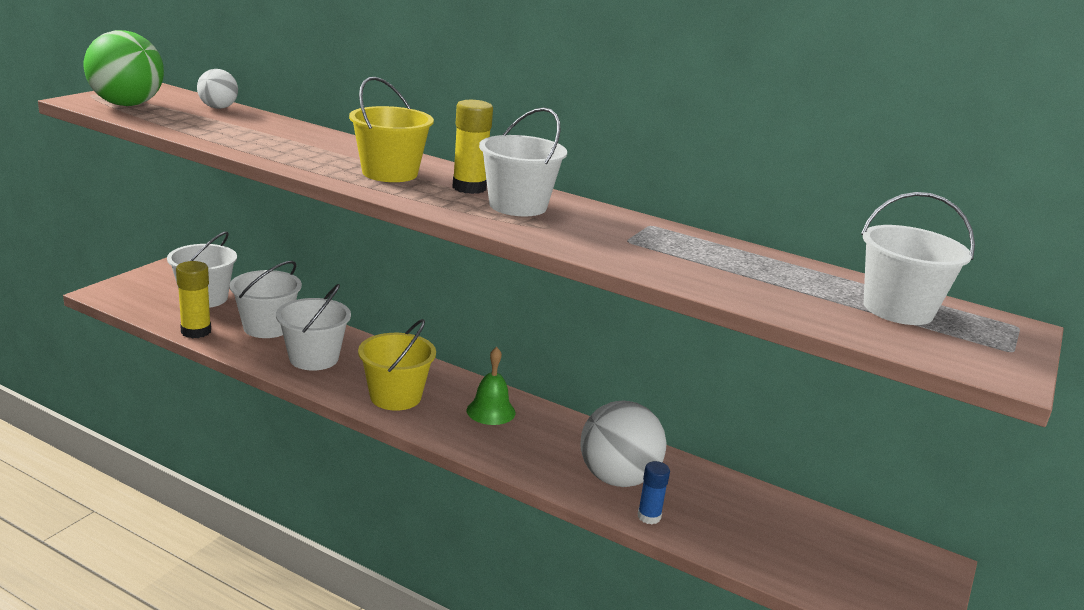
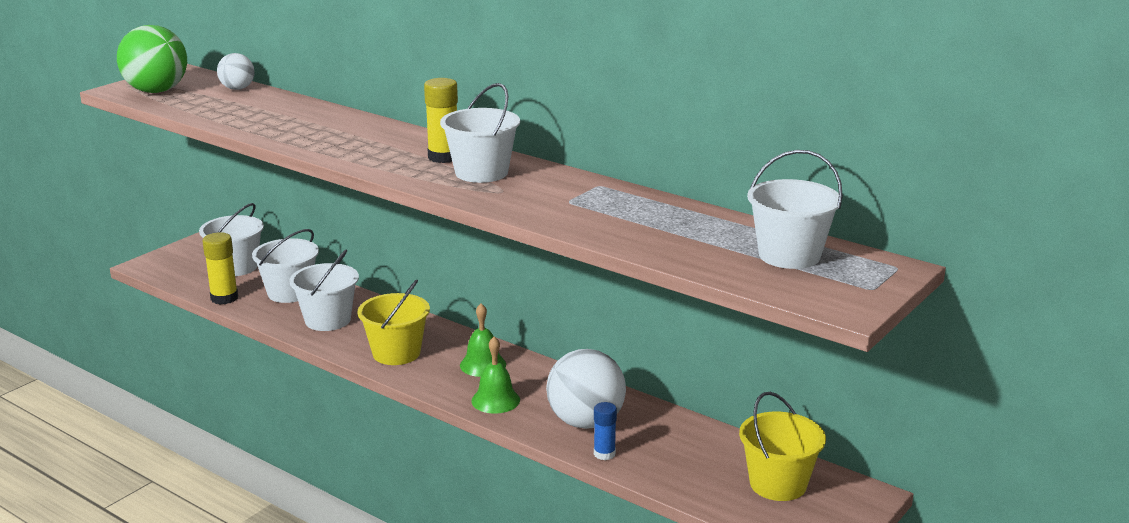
camera: 10 degrees right, 0 degrees up
(390, 173) = (375, 146): yellow bucket -> yellow bucket (778, 484)
(515, 452) = (495, 400): none -> green bell

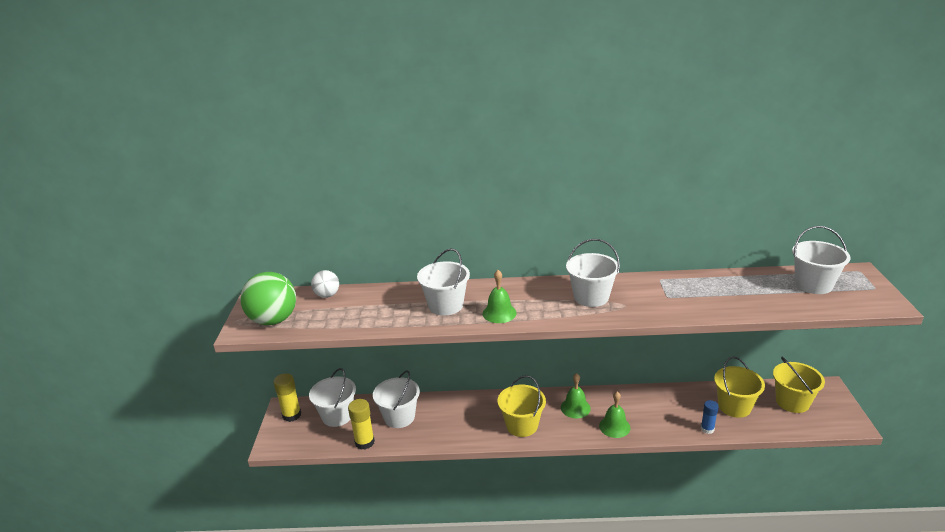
camera: 35 degrees left, 5 degrees up
(328, 320) = (451, 424): white bucket -> white bucket (445, 305)
(357, 152) = (499, 313): none -> green bell
(443, 157) = (551, 295): yellow glue stick -> yellow glue stick (291, 415)
(585, 422) = (672, 415): white ball -> none
(685, 451) = (734, 406): none -> yellow bucket

